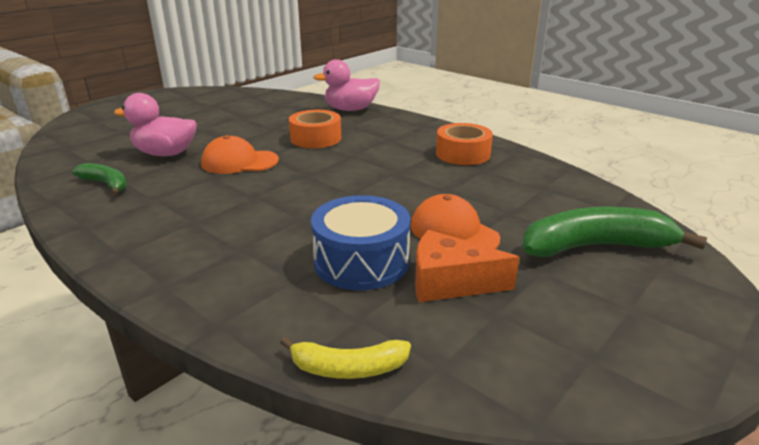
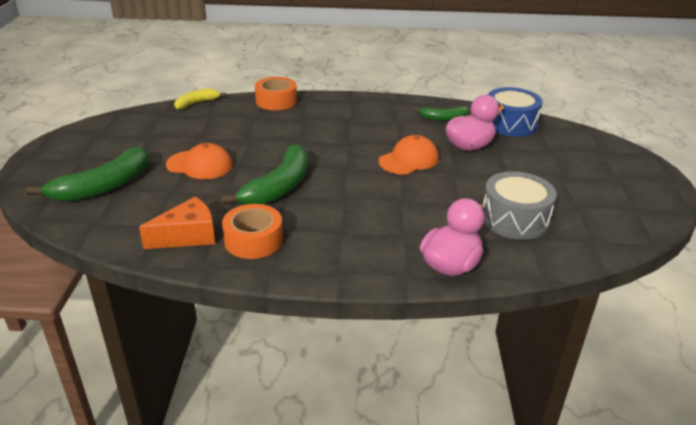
camera: 140 degrees right, 5 degrees up
(264, 112) = (514, 219): none -> grey drum
(316, 138) = (403, 205): orange tape -> orange tape (276, 101)
(361, 261) = (235, 133): blue drum -> blue drum (510, 124)
(393, 180) = (279, 187): none -> green banana
(449, 282) = (180, 140): orange cheese -> orange cheese (188, 236)

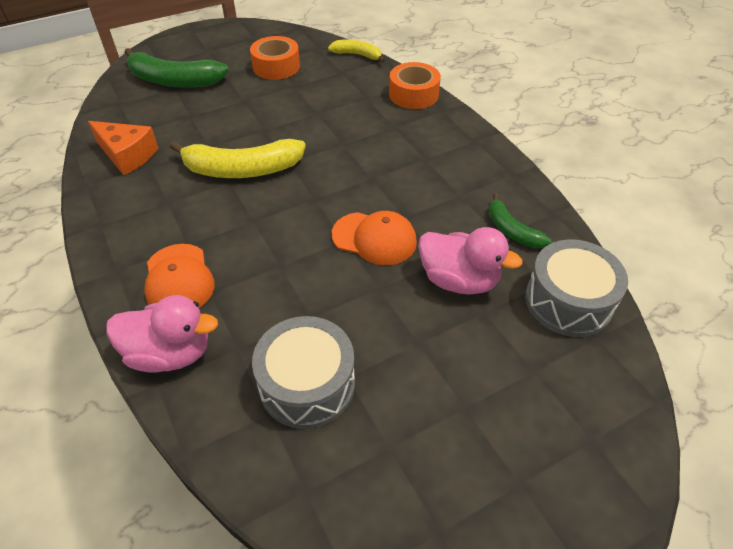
camera: 60 degrees right, 15 degrees up
(200, 165) = (245, 109): orange cap -> orange cap (179, 279)
(253, 240) = (141, 194): orange tape -> orange tape (276, 66)
(279, 187) = (242, 170): green banana -> yellow banana
(510, 124) = (568, 301): blue drum -> grey drum

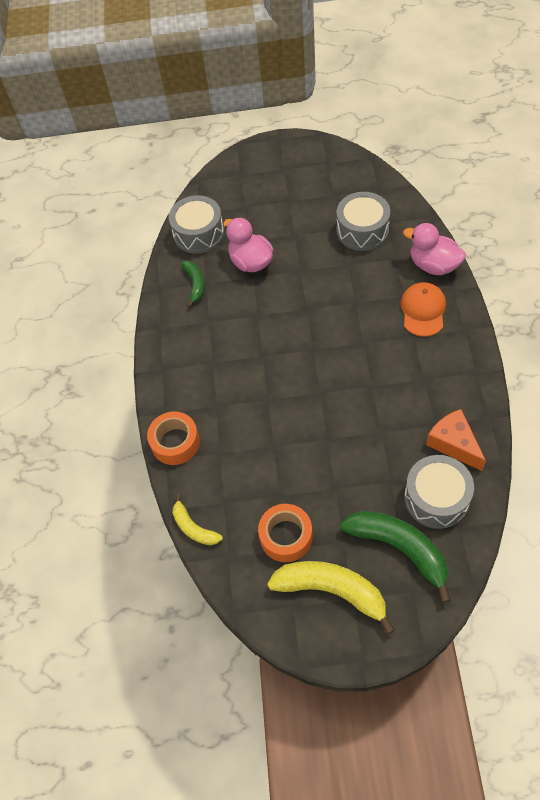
camera: 150 degrees left, 10 degrees up
(143, 115) = (436, 498): none -> grey drum
(242, 170) = (359, 395): yellow banana -> yellow banana (332, 590)
(374, 238) = (286, 304): orange cap -> none

